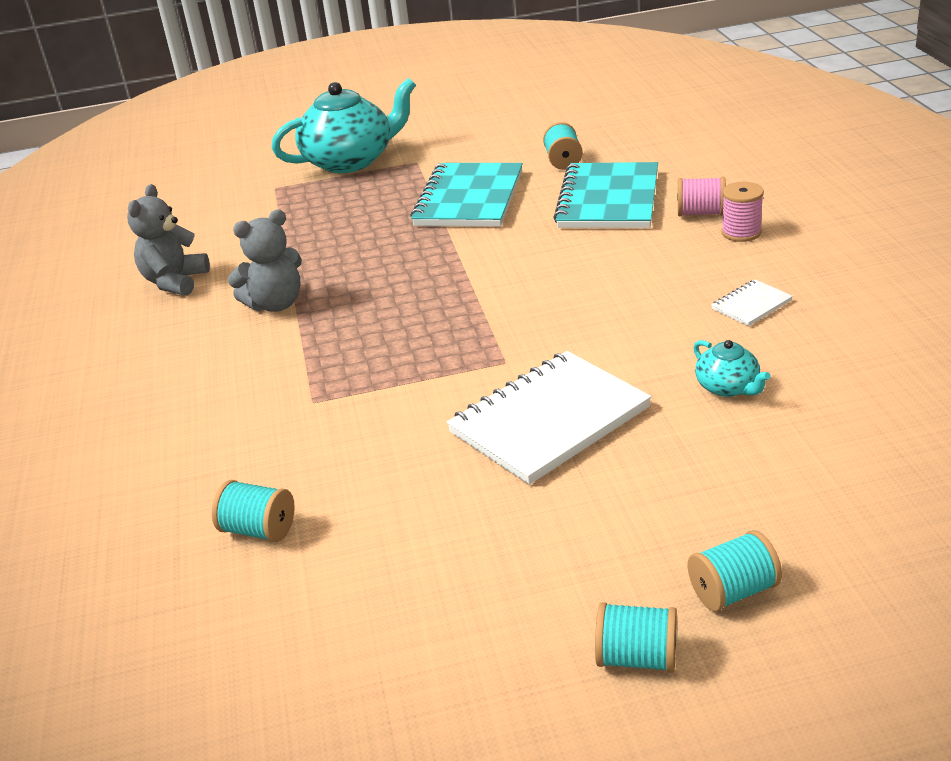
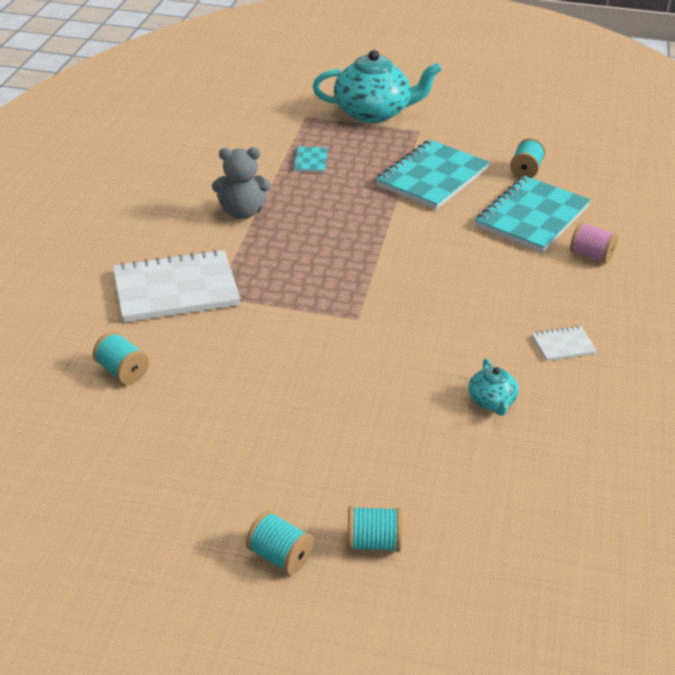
camera: 20 degrees right, 5 degrees up
(175, 282) = (190, 169): grey teddy bear -> none
(316, 228) = (310, 161): none -> turquoise notebook
(549, 420) = (352, 374): white notebook -> white notebook (176, 289)
(741, 232) = (607, 283): pink spool -> none

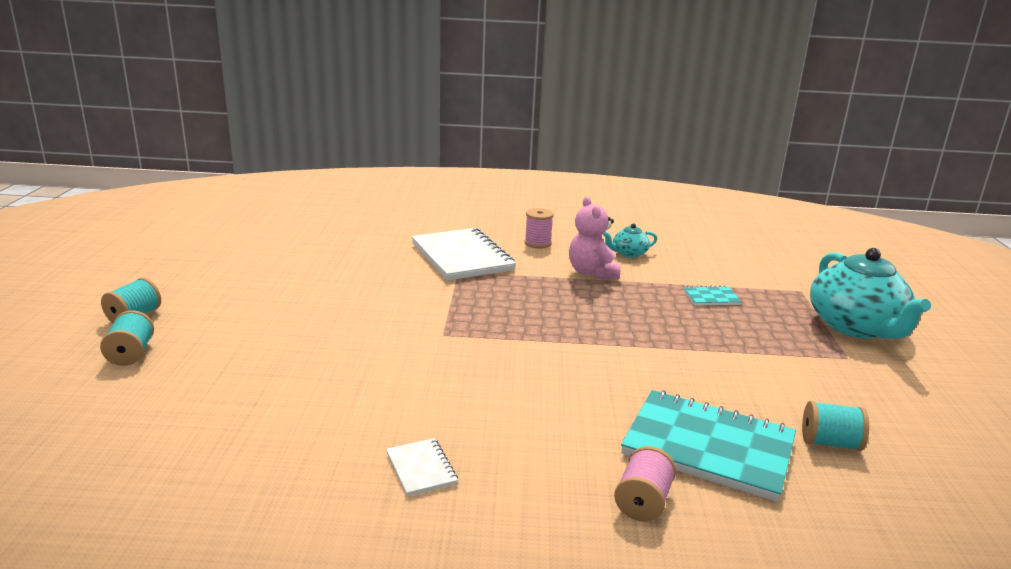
camera: 80 degrees right, 15 degrees down
(122, 371) = (354, 249): turquoise spool -> none
(154, 233) = (537, 243): none -> pink spool
(242, 212) = (592, 273): grey teddy bear -> pink teddy bear
(432, 177) = (743, 369): turquoise notebook -> none
(492, 401) = (313, 414): turquoise teapot -> turquoise teapot (628, 253)

